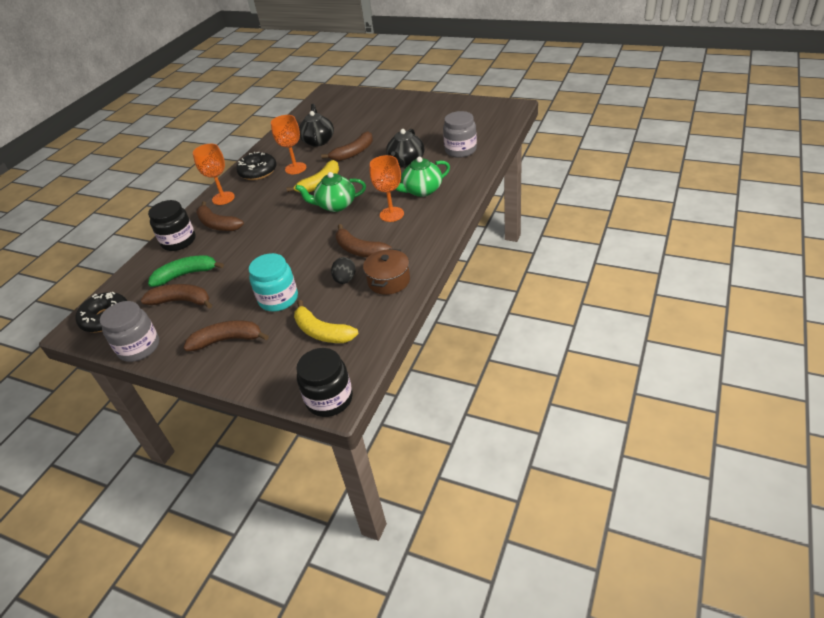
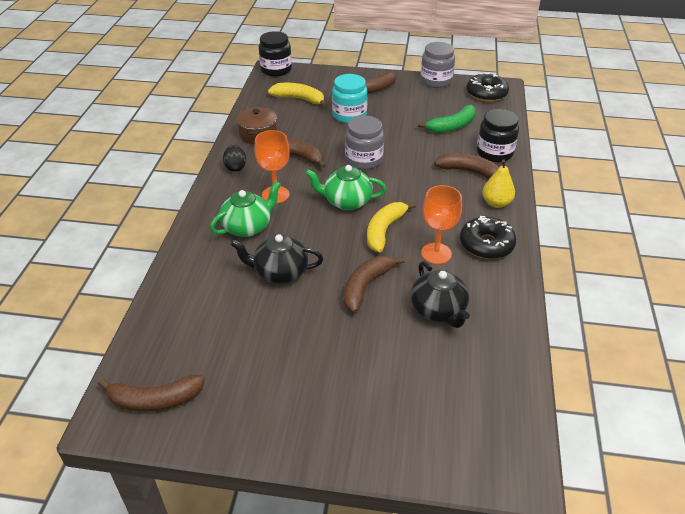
camera: 160 degrees right, 0 degrees up
(181, 301) = (434, 108): brown banana -> brown banana (154, 400)
(223, 198) = (496, 203): orange goblet -> yellow pear
(336, 205) = (346, 202): green teapot -> green teapot turned 150 degrees counterclockwise
(345, 280) = (298, 132): black egg -> black egg (235, 167)
(406, 162) = (280, 272): black teapot -> black teapot turned 90 degrees counterclockwise
(460, 150) = (203, 298): grey jar -> grey jar (364, 160)

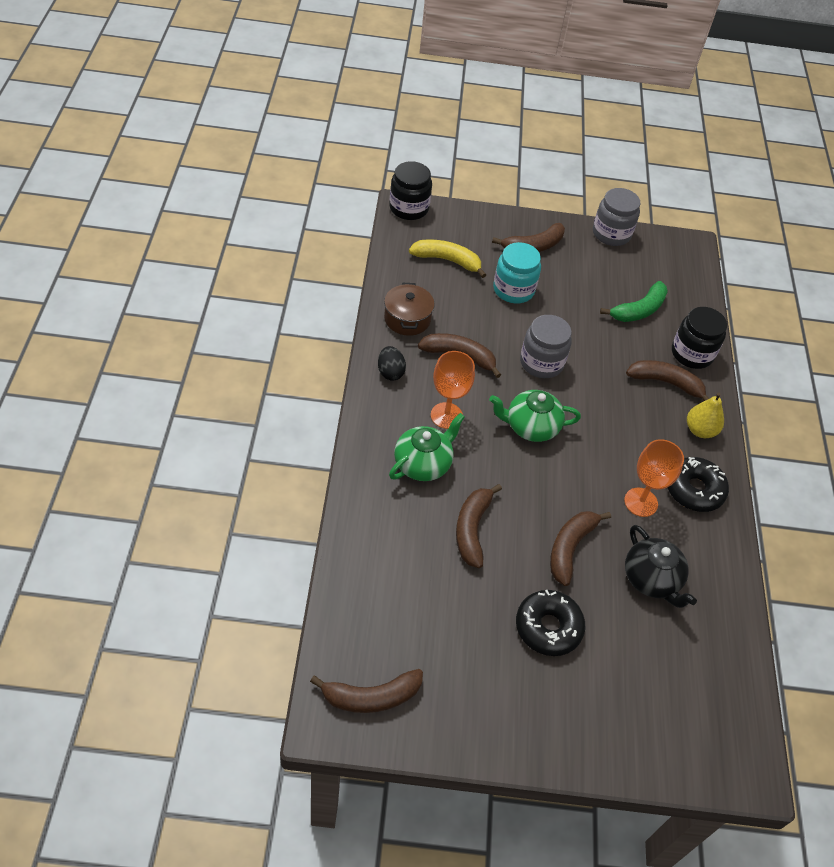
camera: 10 degrees left, 10 degrees up
(280, 272) = (472, 529): black teapot -> brown banana
(384, 230) = (579, 469): yellow banana -> none
(486, 94) = (674, 257): black donut -> black donut (548, 627)

